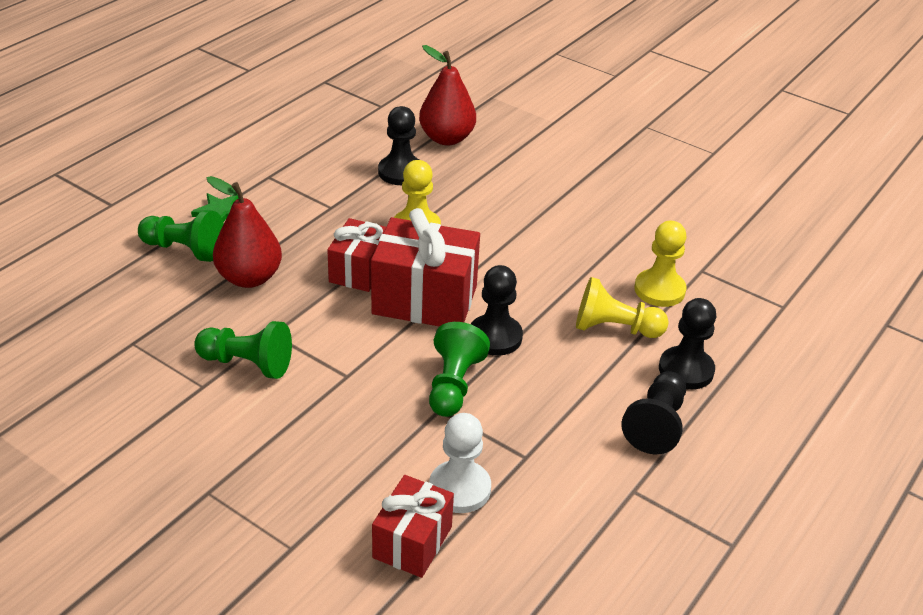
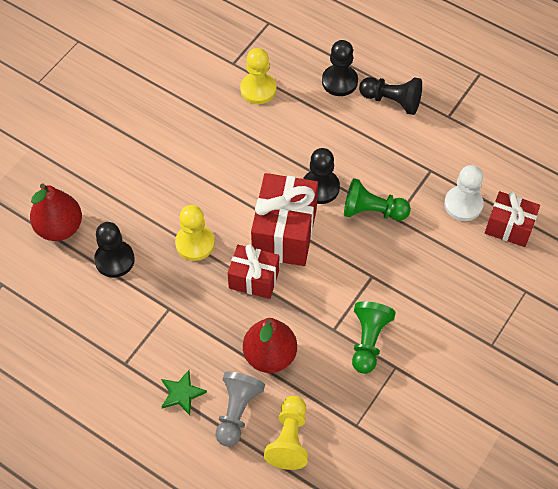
camera: 90 degrees left, 20 degrees up
(184, 249) = (237, 412): green pawn -> grey pawn
(614, 328) = (303, 118): yellow pawn -> yellow pawn (289, 439)

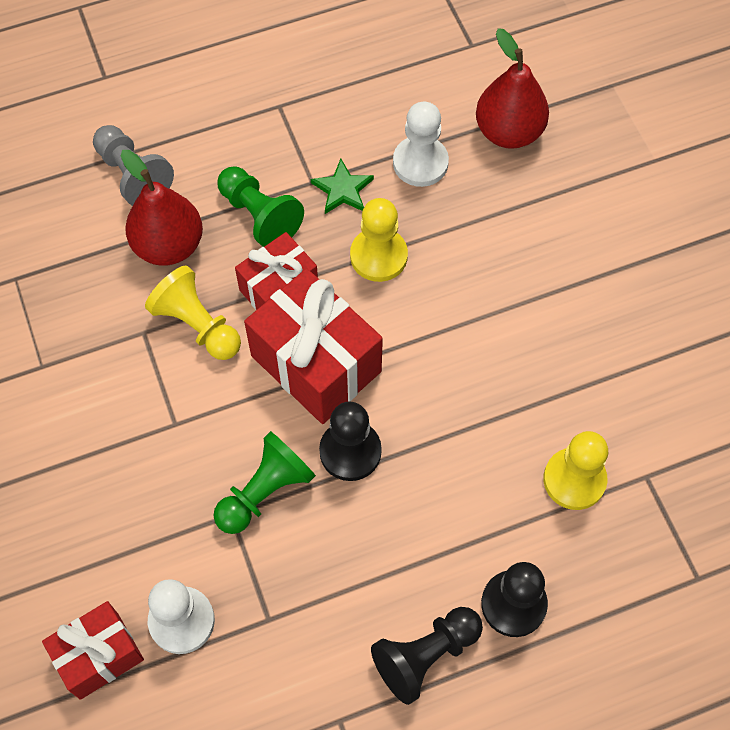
camera: 125 degrees right, 5 degrees up
(114, 260) = (420, 163): black pawn -> white pawn
(182, 393) = (199, 137): green star -> green star (343, 190)
(289, 439) = (59, 204): yellow pawn -> yellow pawn (197, 325)
(368, 341) = (96, 359): green pawn -> green pawn (259, 216)

